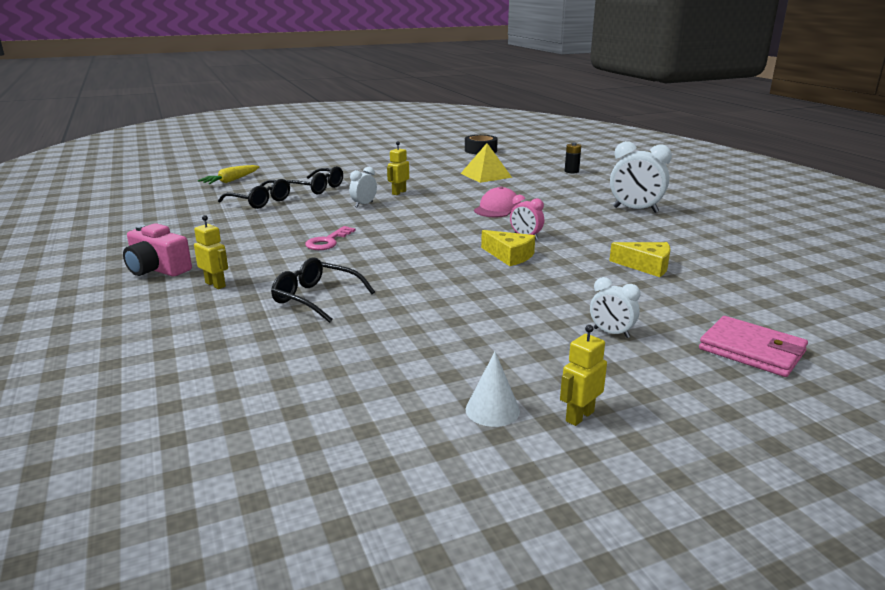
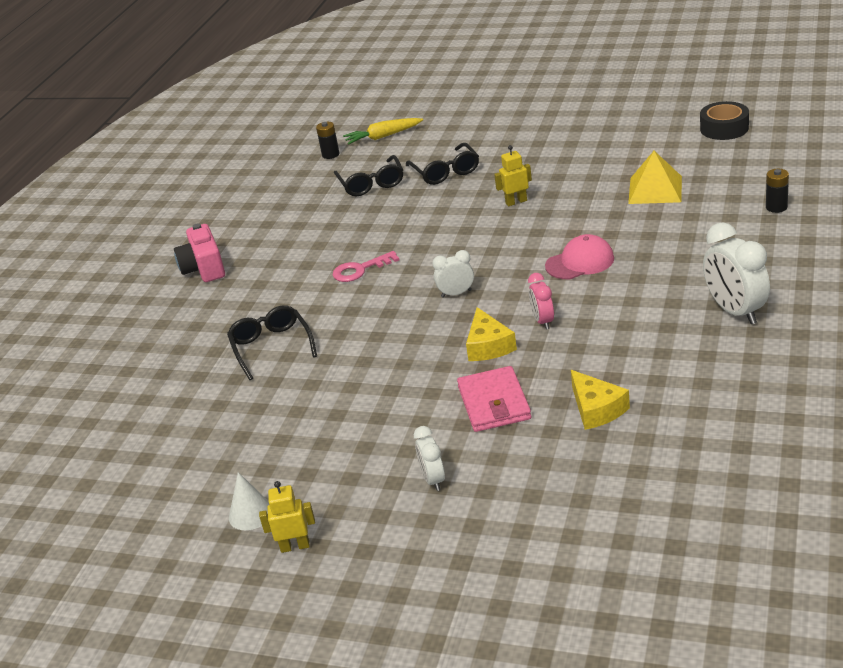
camera: 45 degrees right, 10 degrees up
(195, 194) = (330, 154): none -> black battery
(215, 284) = (223, 303): yellow robot -> none
(364, 204) = (457, 215): white clock -> white clock (456, 293)
(751, 350) = (516, 550): pink wallet -> pink wallet (494, 403)

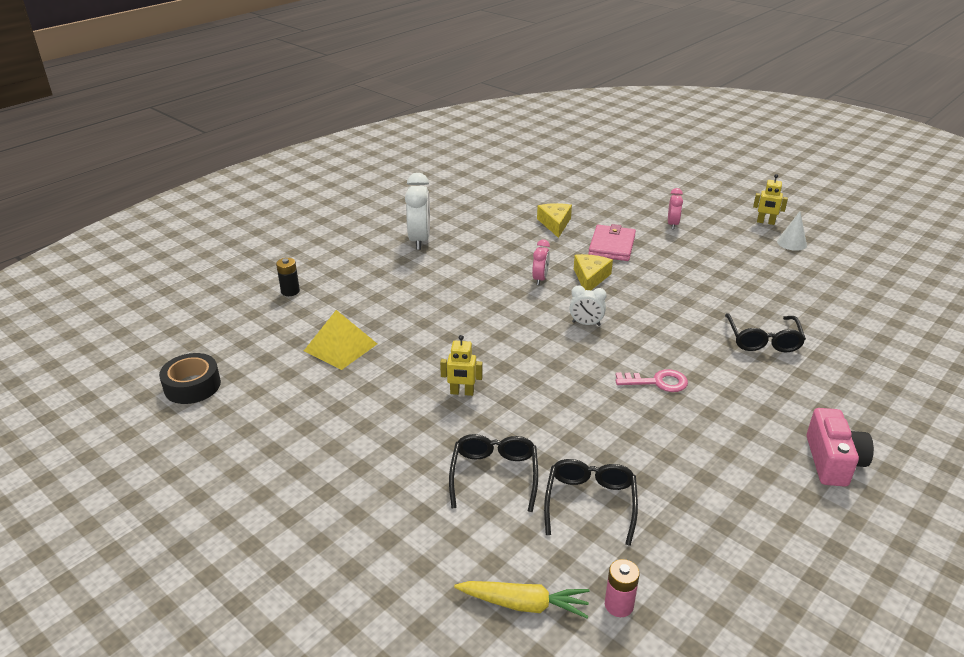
camera: 160 degrees left, 0 degrees up
(330, 154) = (619, 605): black battery -> pink battery
(433, 480) = (672, 224): white clock -> pink clock
(580, 262) = (472, 309): pink cap -> none

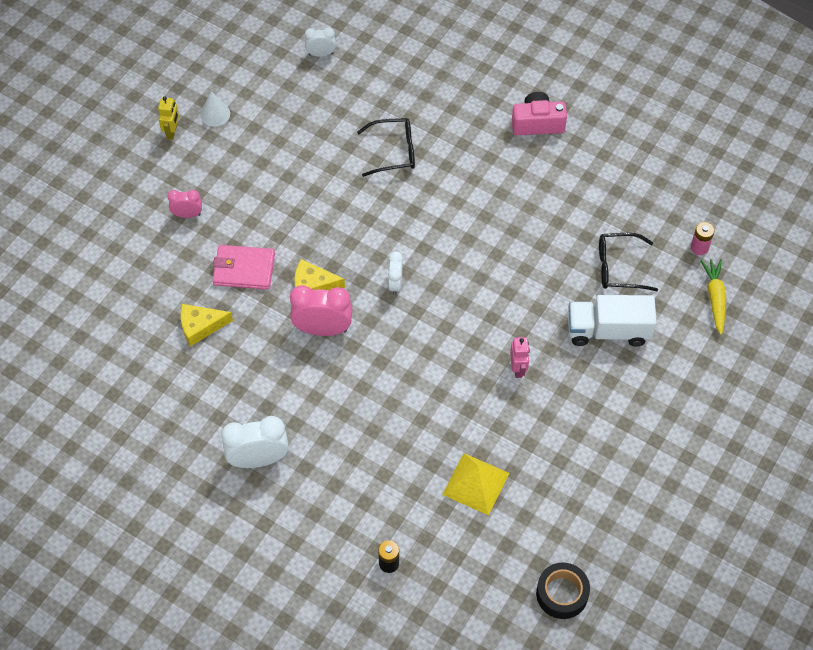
camera: 100 degrees left, 25 degrees up
(462, 392) = (518, 369): yellow robot -> pink robot
(494, 475) = (608, 330): black glasses -> white truck
(540, 279) = (323, 329): pink clock -> pink clock, size x1.78
(657, 382) = (470, 228): pink key -> none
(893, 306) = (321, 54): none -> white clock

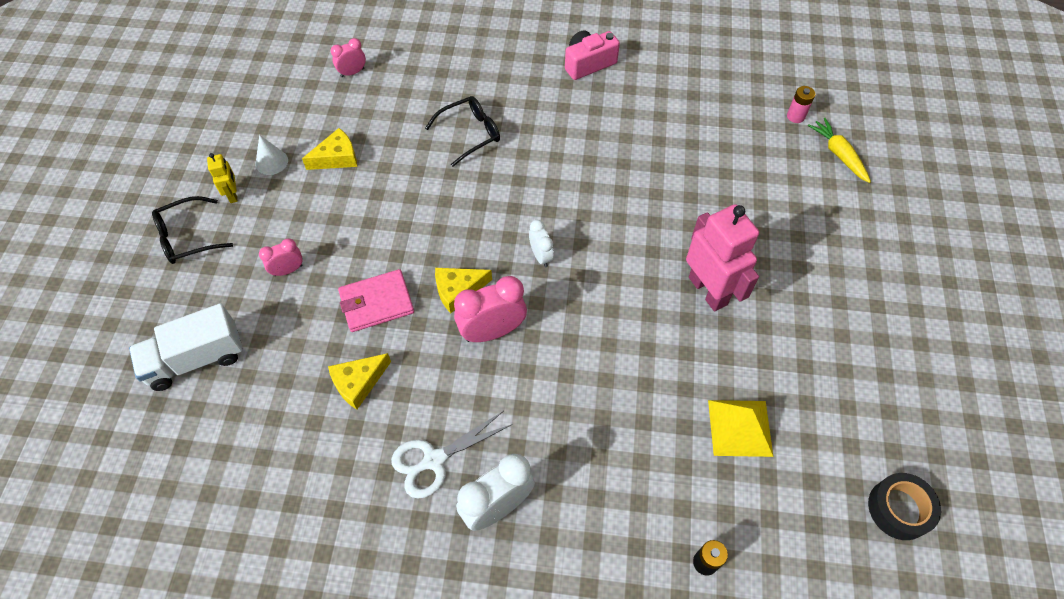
camera: 25 degrees left, 0 degrees up
(229, 407) = (434, 460): none -> white scissors
(270, 131) = (337, 157): none -> yellow cheese
(321, 54) = (352, 72): white clock -> pink clock
(518, 369) = (708, 291): pink robot -> pink robot, size x2.09
(608, 330) = (767, 220): white truck -> white truck (196, 359)
(618, 267) = (738, 160): black glasses -> black glasses (187, 237)

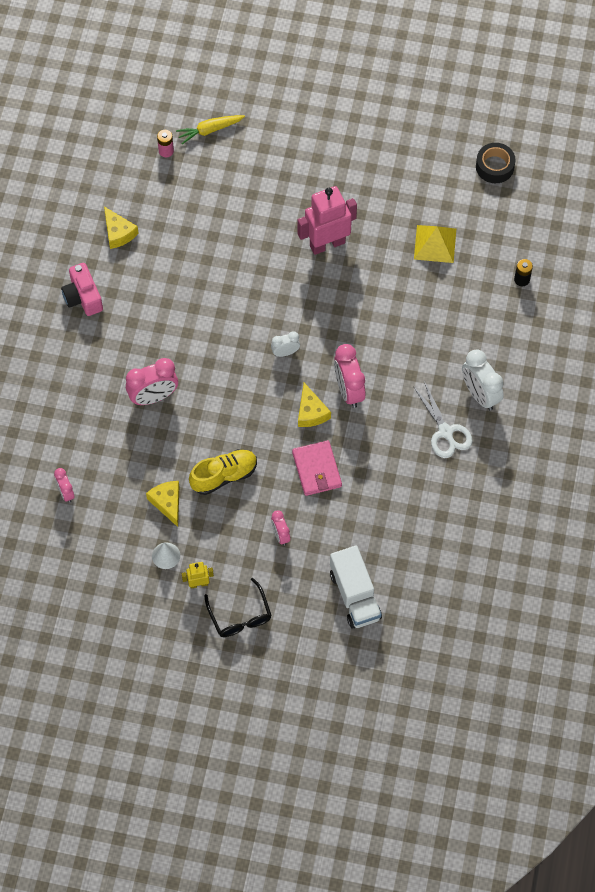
camera: 85 degrees left, 5 degrees up
(358, 383) = (383, 481): yellow cheese -> yellow cheese (118, 232)
(369, 207) = (224, 476): none -> yellow shoe
(470, 134) = (153, 397): black glasses -> pink clock

